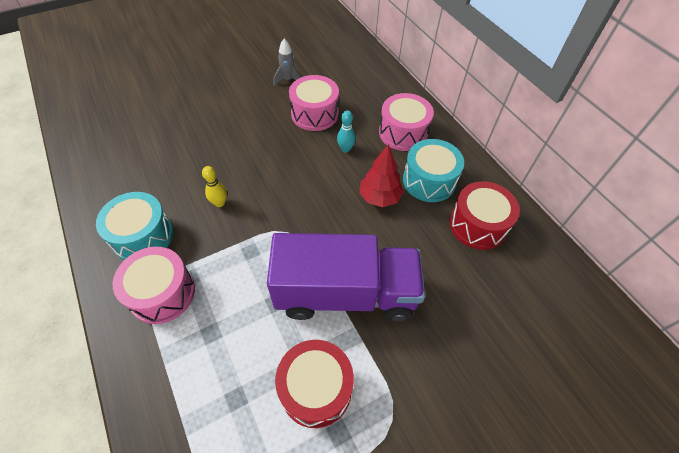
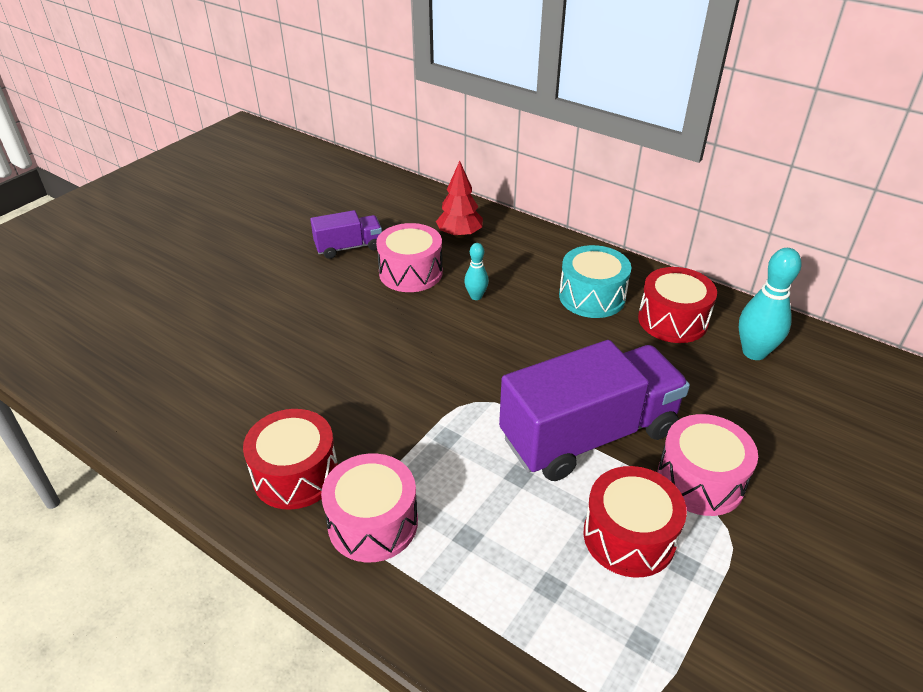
camera: 25 degrees left, 15 degrees down
(143, 236) = (295, 474): turquoise drum -> red drum
(220, 203) = (368, 402): yellow bowling pin -> none
(288, 80) = (348, 247): grey rocket -> purple truck
(379, 197) = (552, 331): red tree -> red tree (459, 235)
(403, 133) = (528, 260): pink drum -> pink drum (700, 480)
(525, 280) = (754, 352): none -> turquoise bowling pin

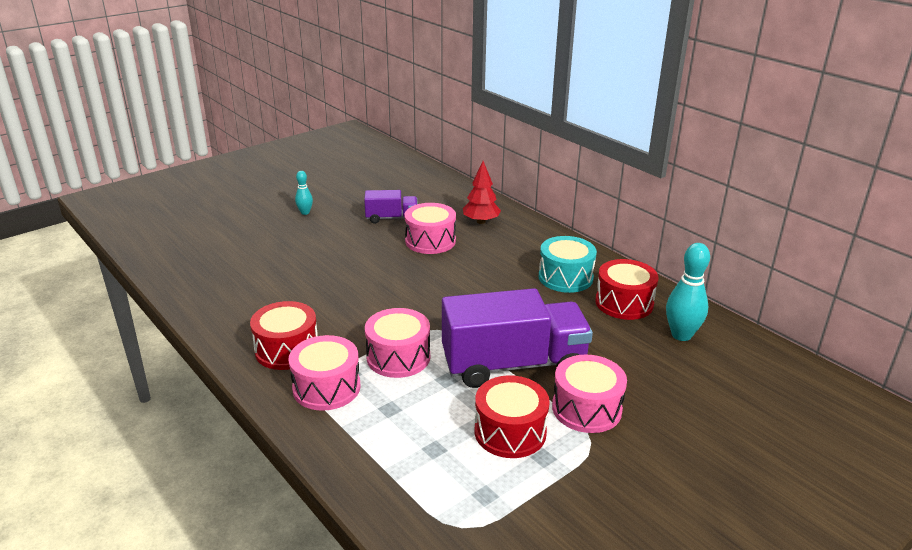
camera: 15 degrees right, 10 degrees down
(445, 454) = (398, 357): none -> pink drum
(476, 296) = (473, 263): turquoise bowling pin -> turquoise bowling pin (305, 212)

